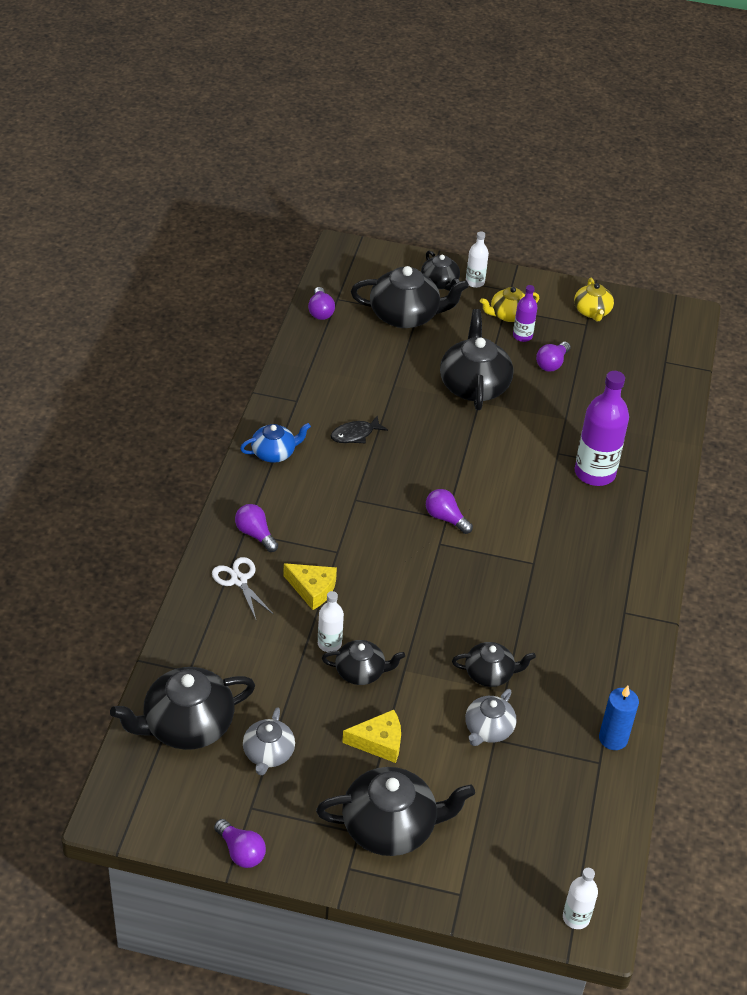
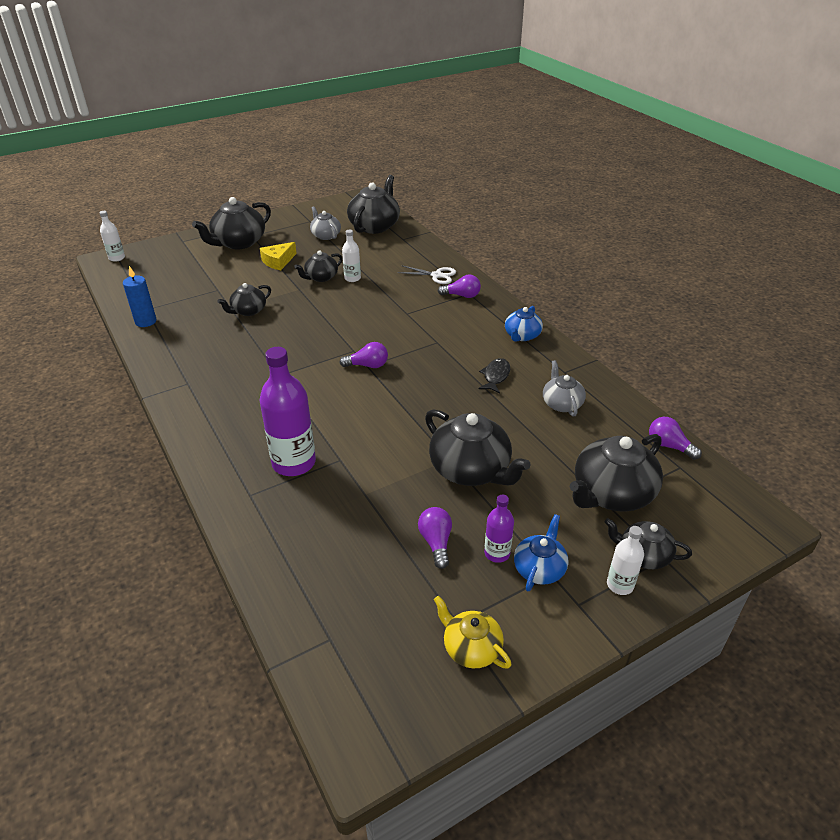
camera: 140 degrees right, 5 degrees down
(241, 852) = (296, 211): purple light bulb -> none
(312, 589) = (394, 292): yellow cheese -> none
(488, 729) = (225, 291): grey teapot -> grey teapot (561, 403)
(508, 315) = (539, 568): yellow teapot -> blue teapot

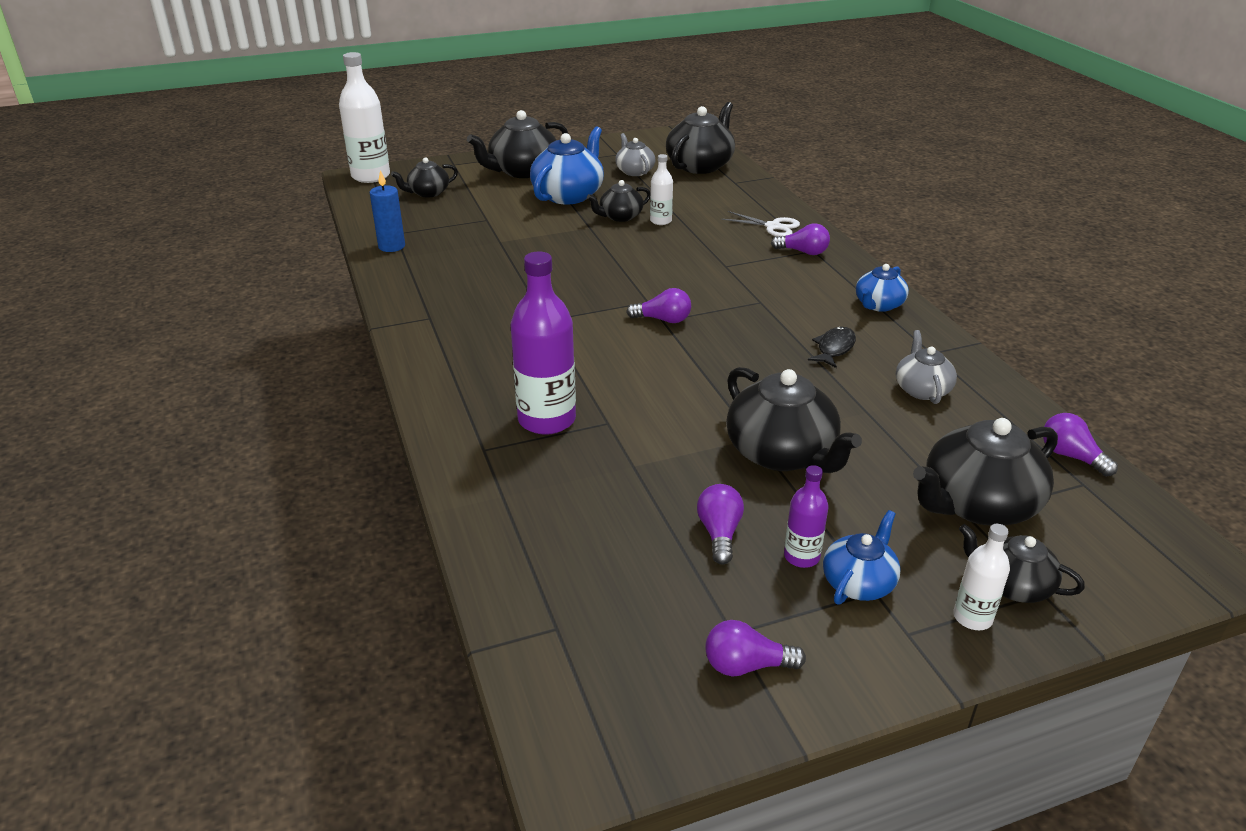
camera: 10 degrees right, 5 degrees down
(117, 258) = (371, 176): white bottle -> white bottle, size x1.92
(248, 311) = (520, 246): black teapot -> black teapot (428, 193)
(278, 261) = (568, 195): yellow cheese -> blue teapot
(471, 648) = (746, 665): yellow teapot -> purple light bulb

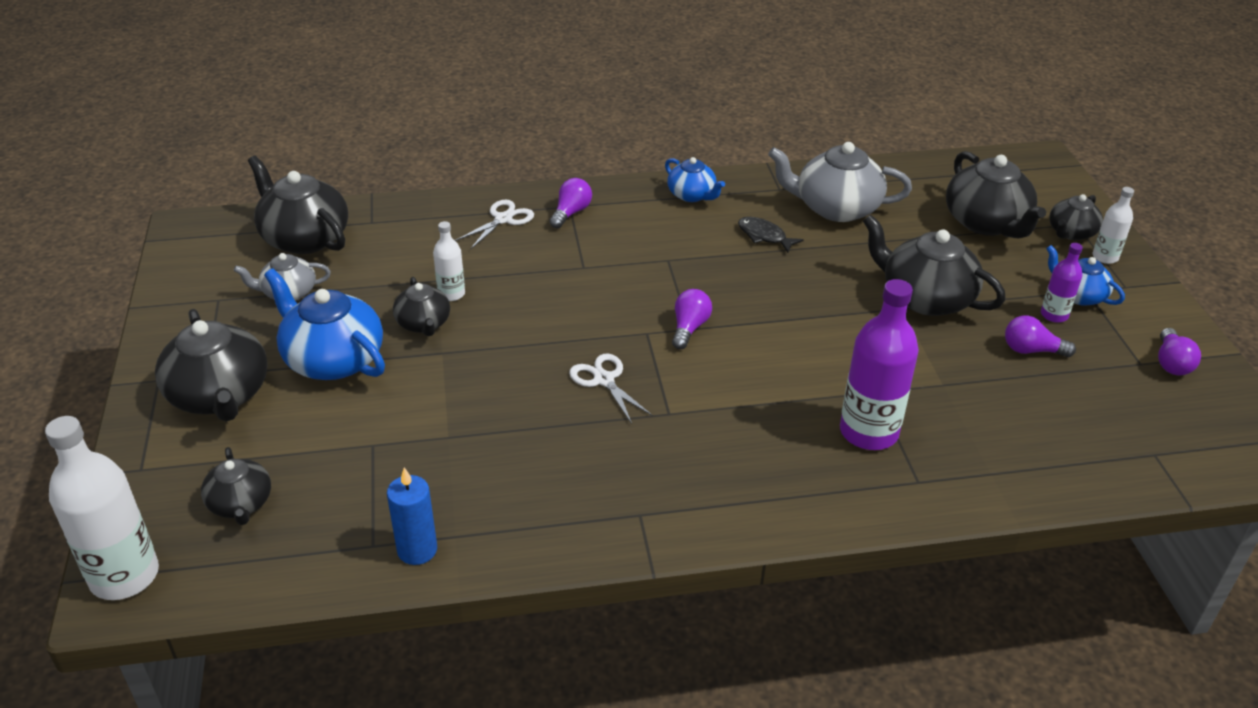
camera: 80 degrees left, 5 degrees up
(579, 289) = (604, 380): none -> white scissors
(782, 453) = (925, 298): black teapot -> black teapot turned 120 degrees counterclockwise
(922, 389) = (835, 208): grey teapot -> grey teapot, size x1.74
(1070, 456) = (928, 169): purple light bulb -> none

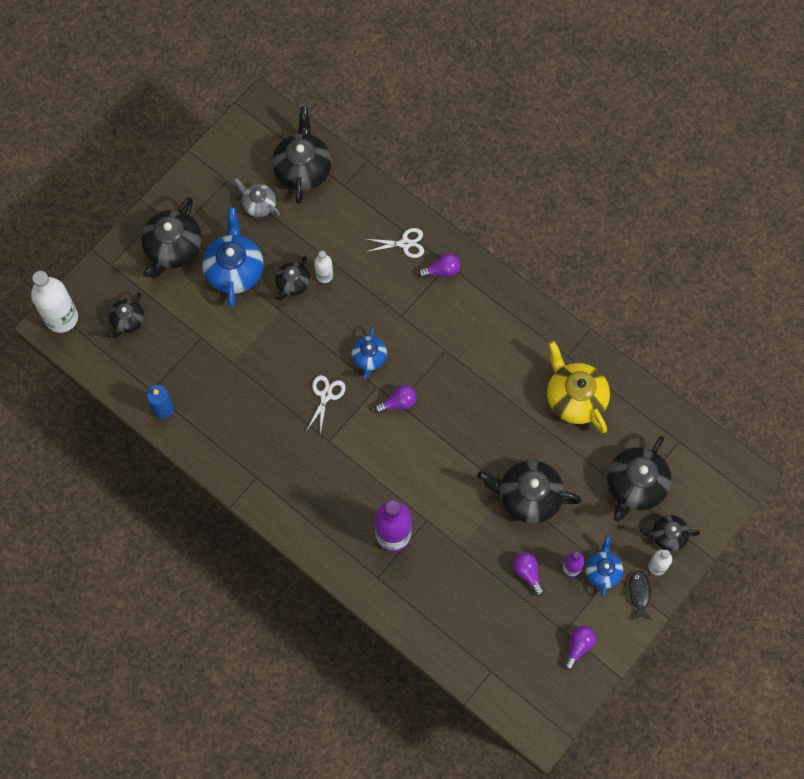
camera: 50 degrees right, 30 degrees up
(692, 195) = (517, 316): blue teapot -> blue teapot (369, 358)
(764, 236) = (511, 381): black fish -> black fish (638, 594)
(835, 208) = (575, 398): grey teapot -> yellow teapot
(925, 298) = (528, 496): black teapot -> black teapot turned 75 degrees counterclockwise
(1171, 363) = (578, 646): purple light bulb -> purple light bulb turned 150 degrees clockwise

